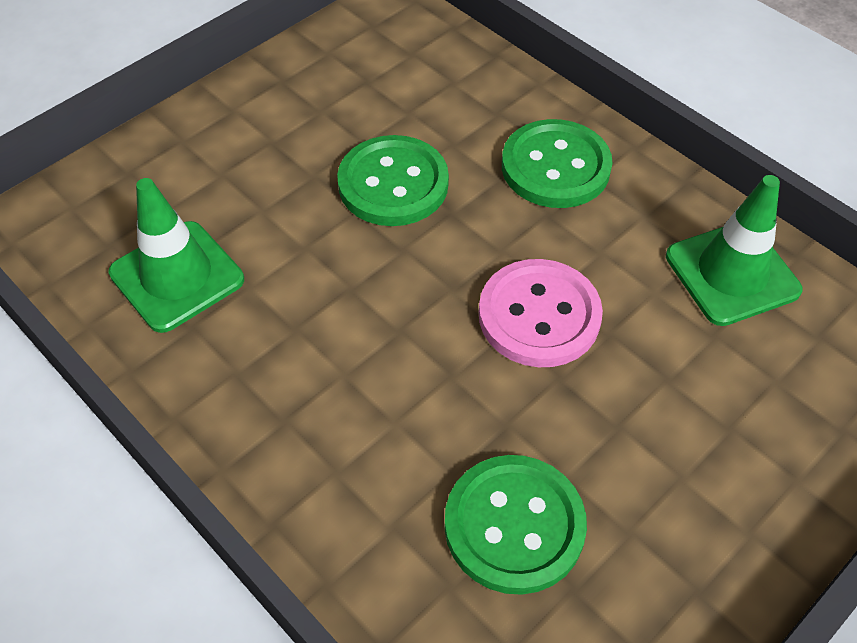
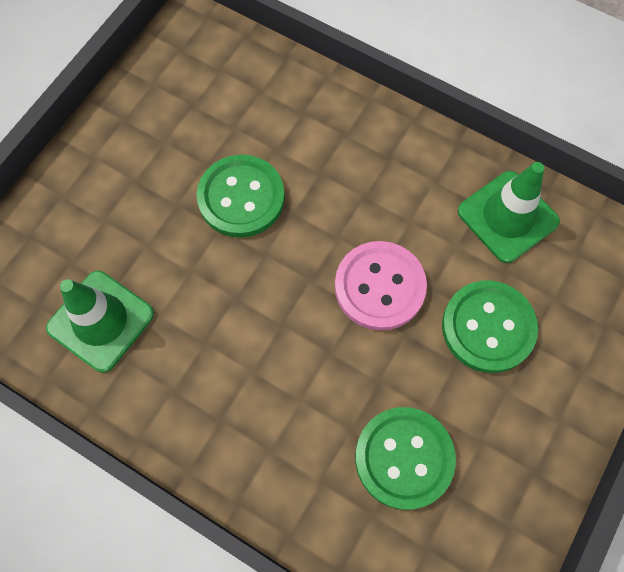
camera: 15 degrees left, 15 degrees up
(555, 167) = (359, 153): green button -> green button (488, 327)

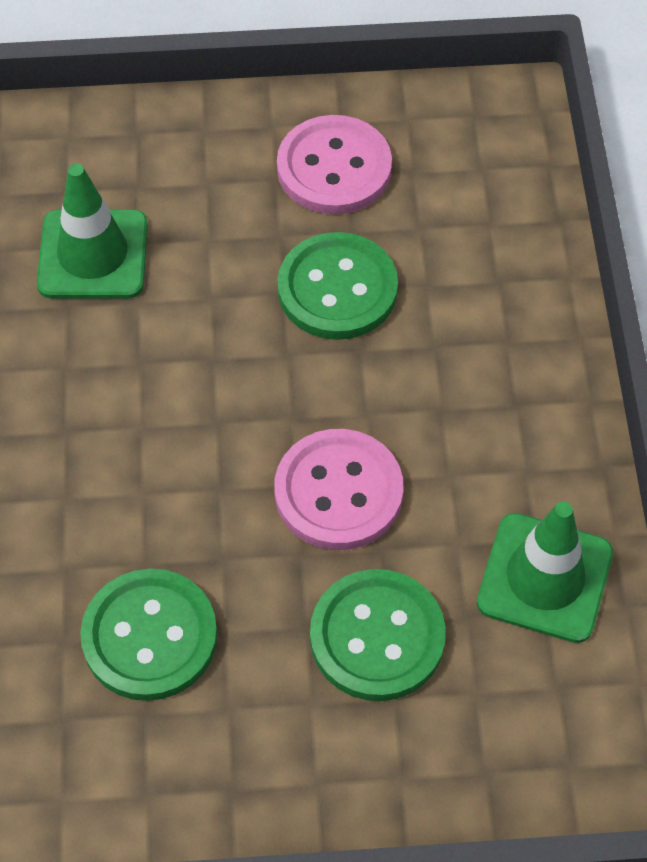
camera: 55 degrees right, 10 degrees down
(154, 144) = (334, 168): none -> pink button

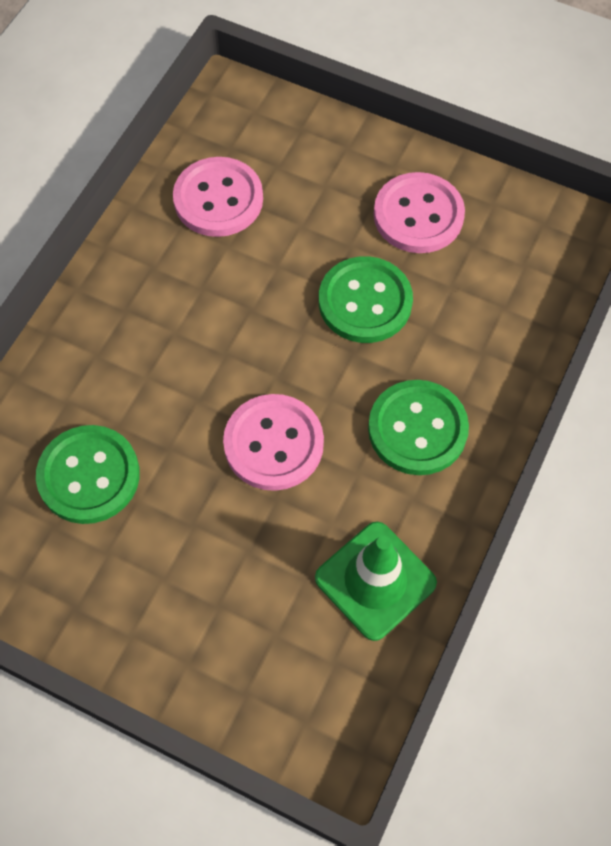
camera: 30 degrees right, 5 degrees up
(93, 255) = (218, 199): green traffic cone -> pink button
(377, 637) = (234, 558): green button -> green button (417, 429)

